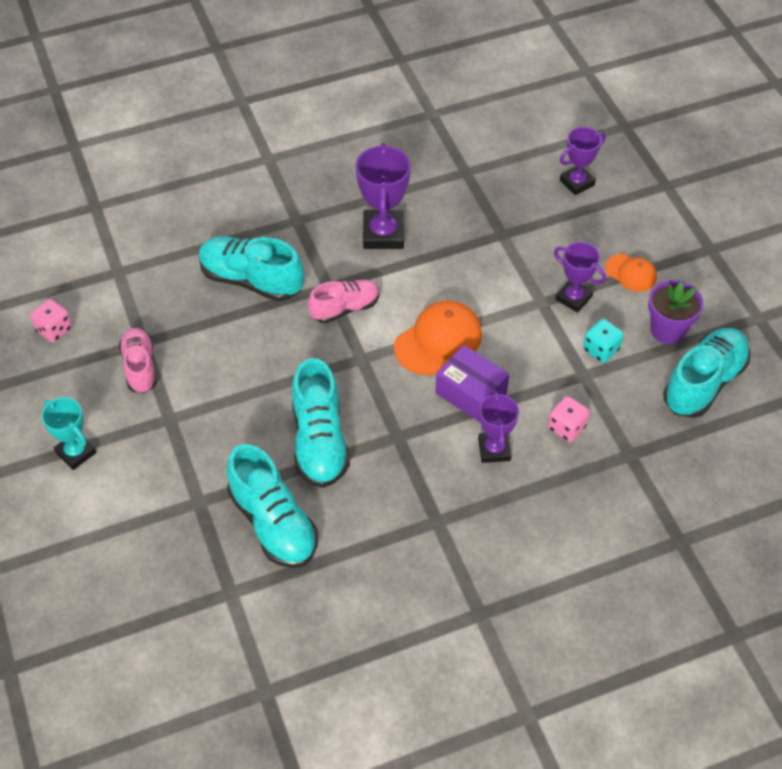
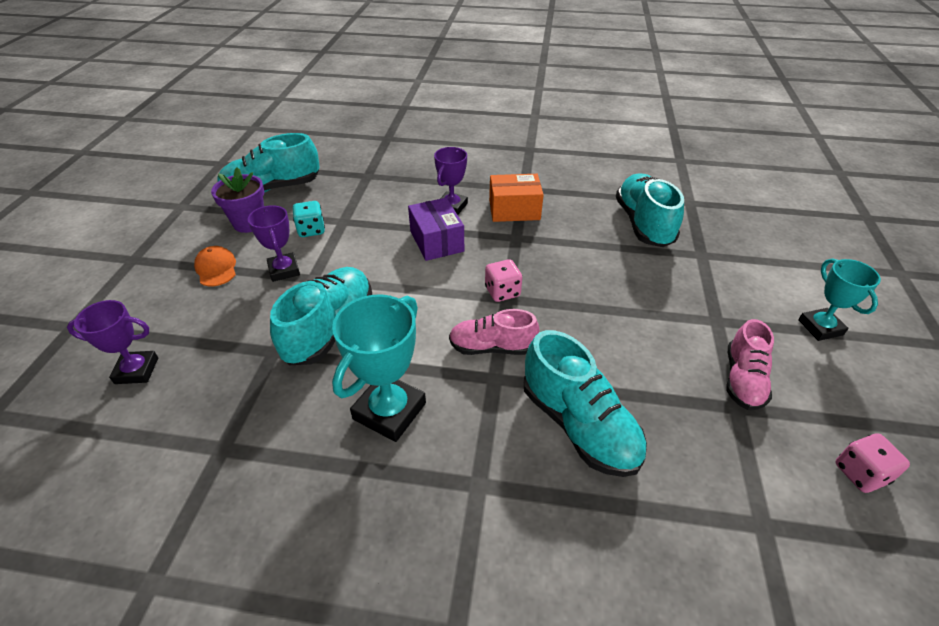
camera: 150 degrees left, 10 degrees down
(319, 441) = (581, 256): turquoise shoe -> turquoise shoe (330, 328)
(383, 234) = (389, 411): purple trophy -> turquoise trophy
(424, 477) = (514, 210): none -> orange box
(438, 340) = (427, 285): orange cap -> none
(566, 427) = (390, 200): pink dice -> pink dice (502, 292)

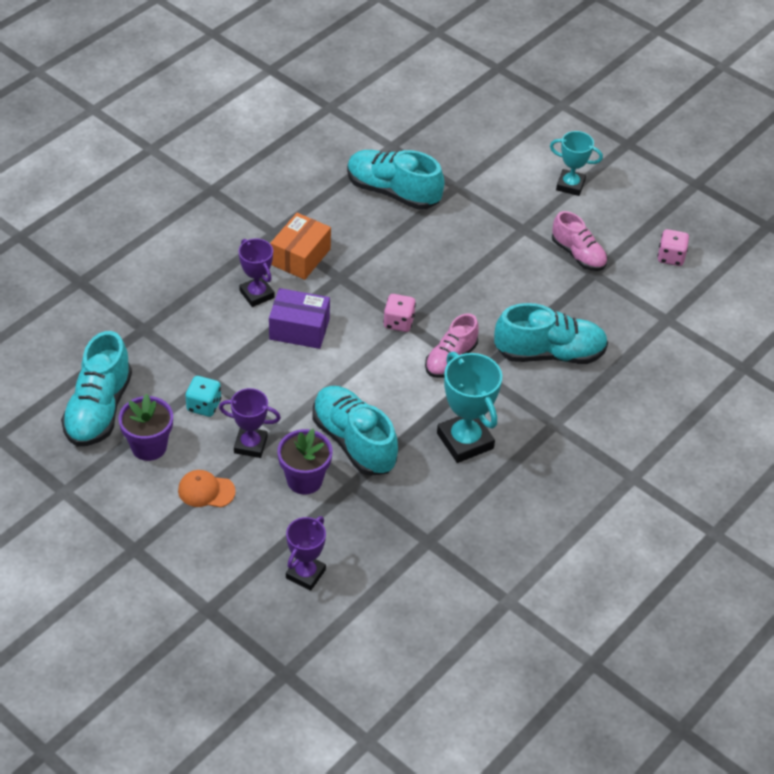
camera: 60 degrees left, 5 degrees up
(261, 318) = (304, 480): none -> purple flower pot

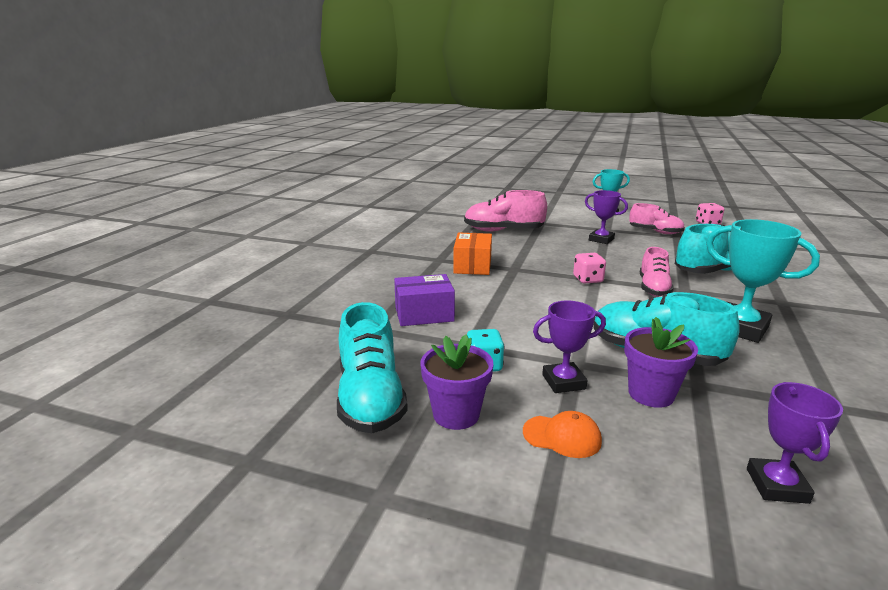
camera: 20 degrees left, 25 degrees down
(206, 491) = (562, 436): orange cap -> orange cap turned 150 degrees counterclockwise
(257, 294) = (458, 289): purple trophy -> purple trophy (601, 239)
(299, 329) = (516, 299): purple box -> purple box (424, 314)
(392, 192) = (503, 231): turquoise shoe -> pink shoe

